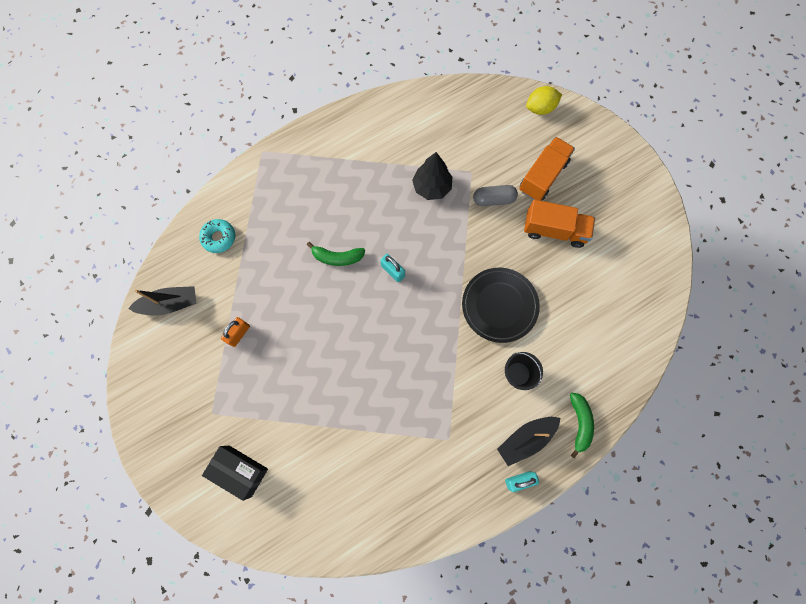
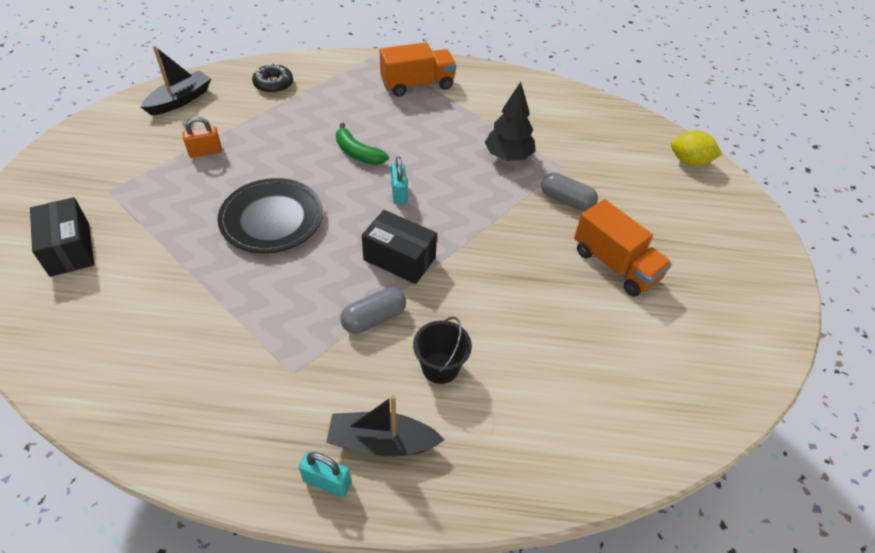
camera: 35 degrees right, 25 degrees down
(170, 304) = (180, 100): black boat -> black boat turned 75 degrees counterclockwise
(219, 238) = (273, 84): turquoise donut -> black donut
(436, 321) = (399, 259): none -> black box
(458, 372) = (374, 318): none -> grey capsule
(499, 306) = (483, 290): black plate -> black plate (272, 219)
(543, 176) = (643, 213): orange truck -> orange truck (417, 84)
(579, 423) = (468, 477): green banana -> none

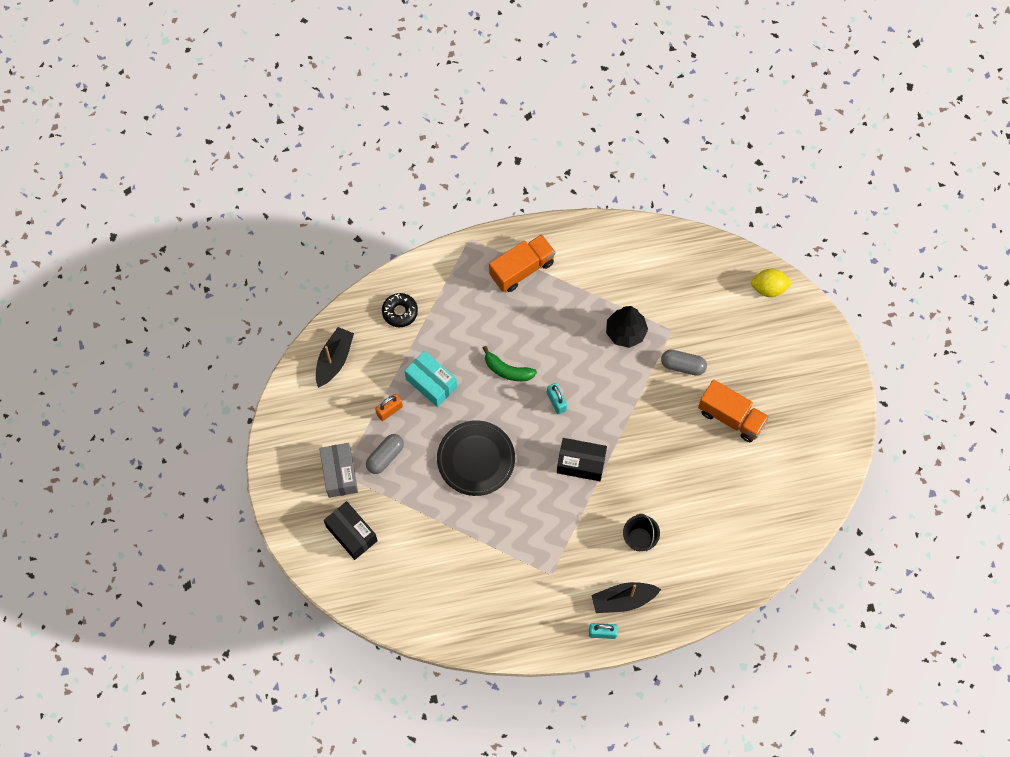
camera: 15 degrees left, 20 degrees up
(106, 190) = (340, 474): none -> grey box
(267, 142) = (431, 383): none -> turquoise box
(374, 318) = (584, 518): grey capsule -> grey capsule (385, 456)

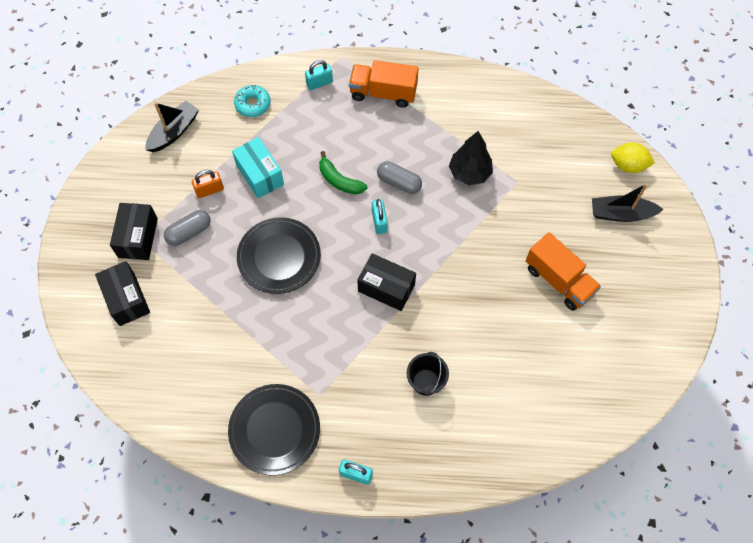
camera: 15 degrees right, 5 degrees down
(340, 474) = (138, 238): grey box -> black box
(400, 312) = (252, 104): black donut -> turquoise donut
(457, 273) = (319, 83): none -> turquoise padlock
(522, 269) = (383, 93): orange truck -> orange truck turned 150 degrees counterclockwise
(522, 614) = (275, 430): none -> black plate
(623, 600) = (389, 443): black boat -> black boat (621, 214)
(683, 365) = (520, 218): grey capsule -> grey capsule (399, 183)

